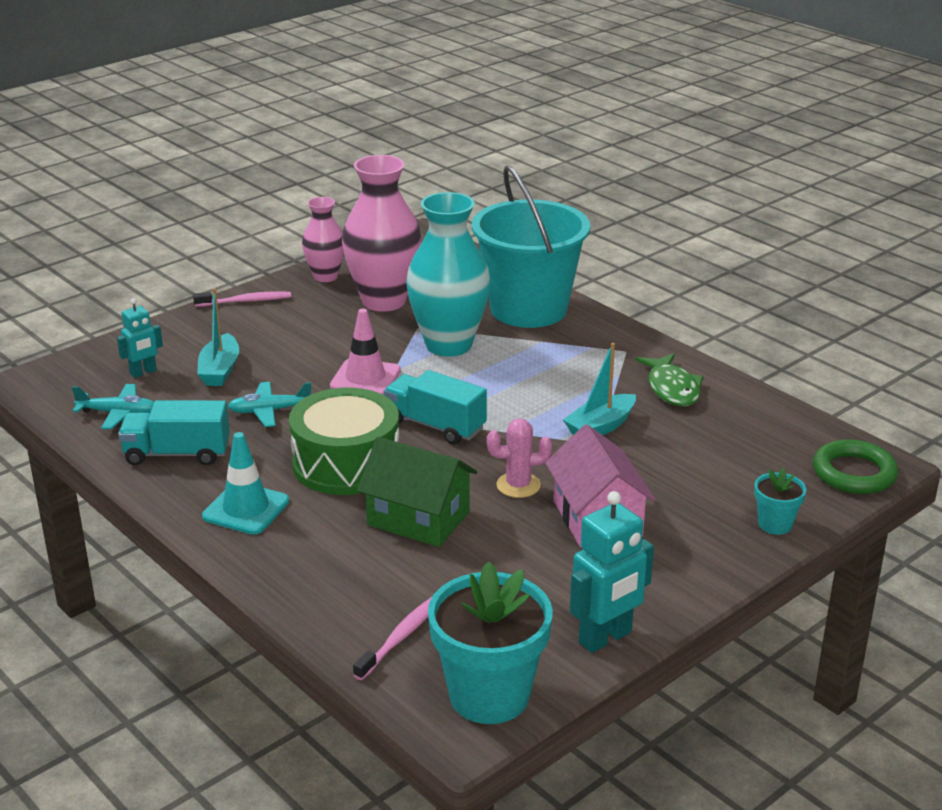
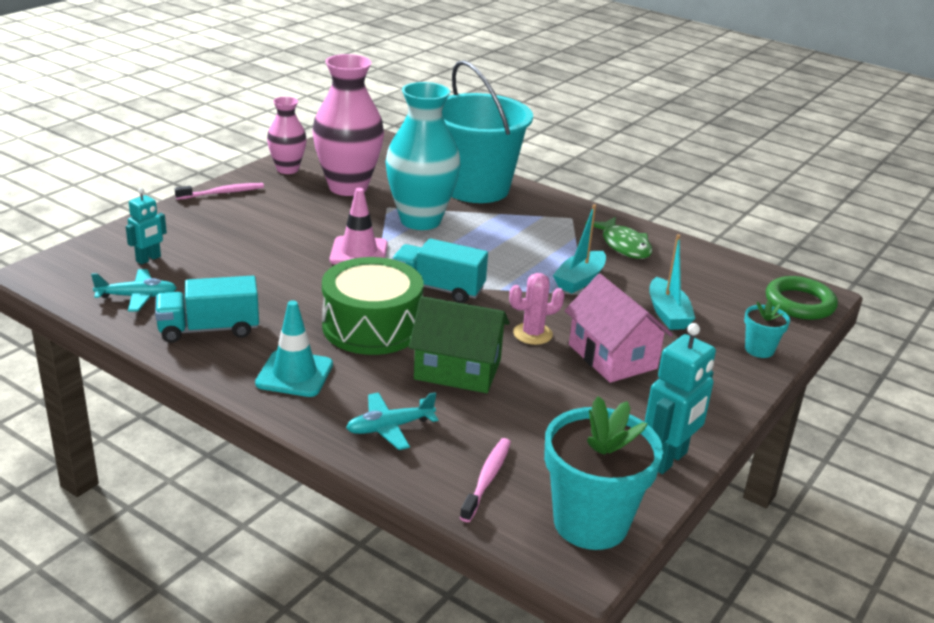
camera: 15 degrees left, 0 degrees up
(220, 370) = (221, 253): turquoise boat -> turquoise boat (667, 313)
(269, 411) = (282, 285): turquoise plane -> turquoise plane (389, 427)

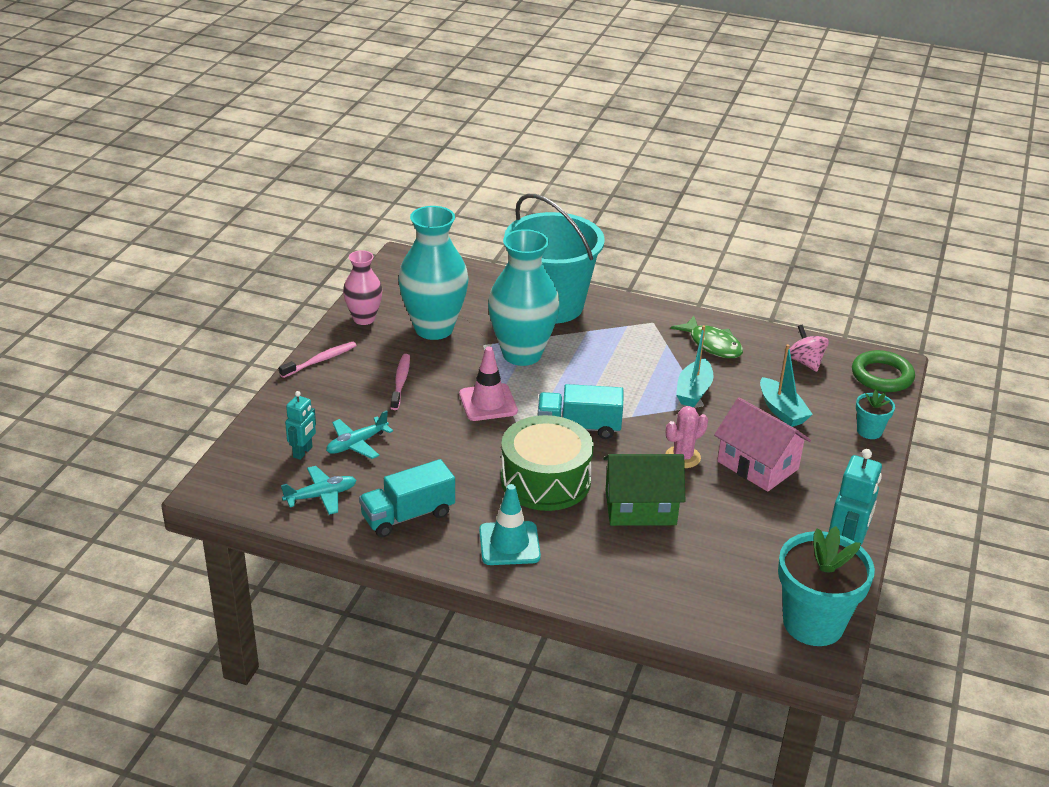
camera: 15 degrees left, 5 degrees up
(348, 187) = (434, 329): pink vase -> turquoise vase
(389, 427) = (617, 576): turquoise plane -> turquoise plane (357, 444)
(487, 479) = (717, 604): pink toothbrush -> pink toothbrush (400, 382)
(718, 277) = (805, 362): none -> pink spinning top

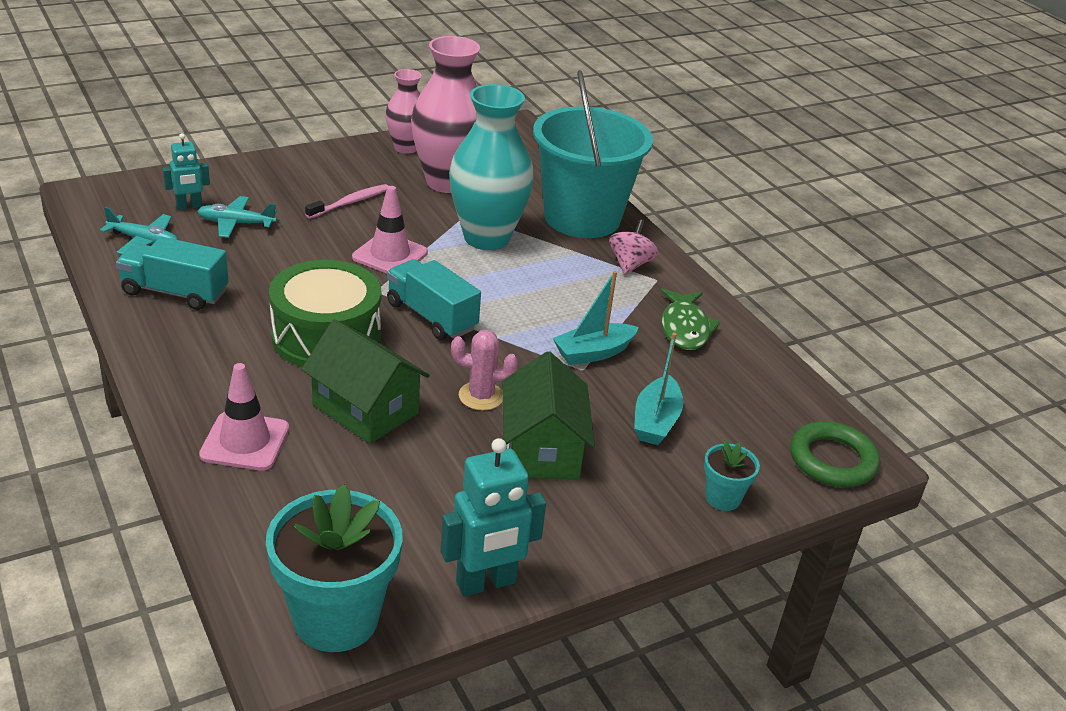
camera: 40 degrees right, 0 degrees up
(320, 360) = (319, 157): pink toothbrush -> none
(434, 329) = (447, 182): turquoise vase -> pink vase
(509, 544) = (207, 362): turquoise traffic cone -> none
(614, 572) = (245, 442): none -> pink traffic cone
(757, 465) = (542, 449): pink house -> green house
(805, 362) = (761, 397): pink spinning top -> pink spinning top (630, 264)

